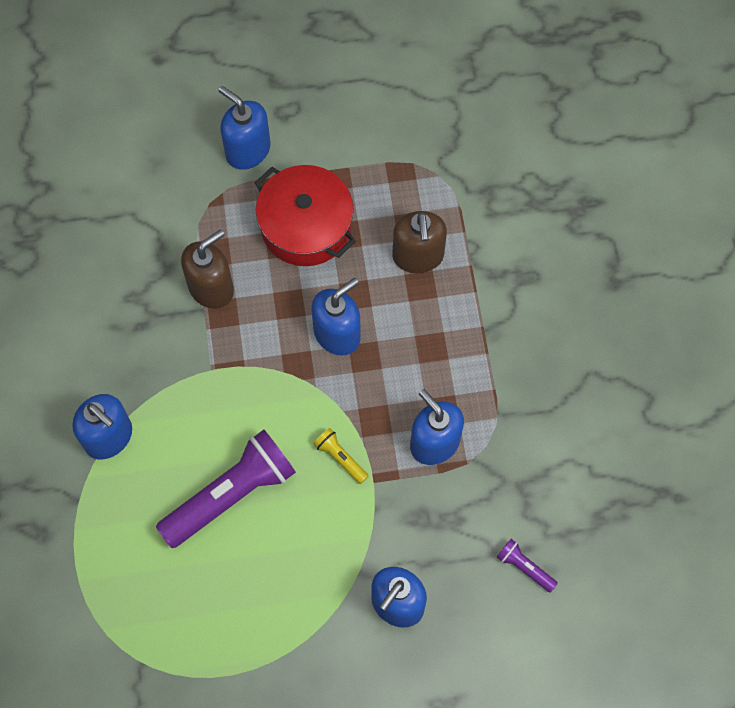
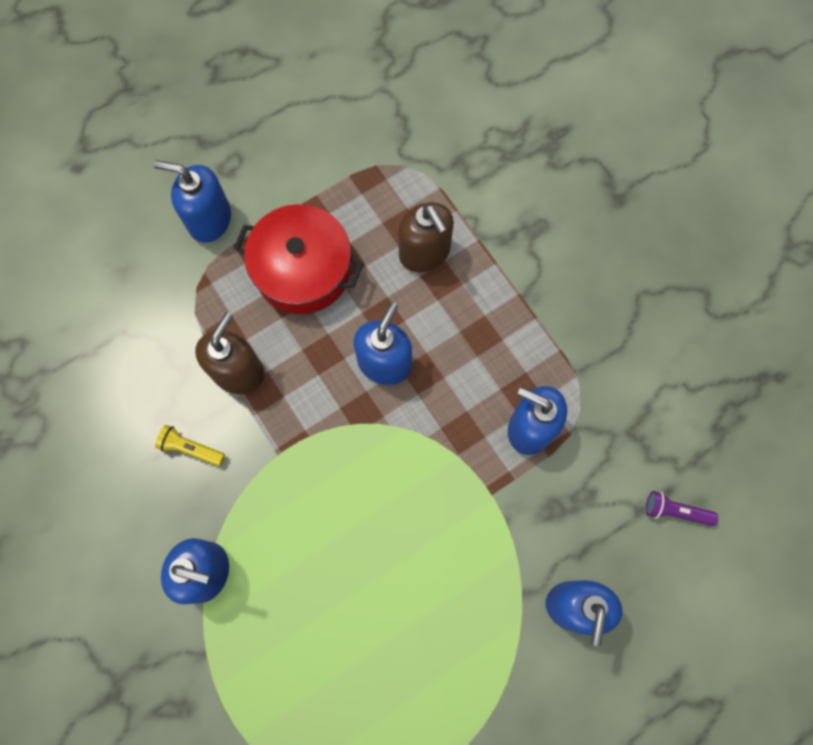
camera: 25 degrees left, 5 degrees up
(231, 494) = (358, 573): purple flashlight -> none
(340, 458) = (448, 485): yellow flashlight -> yellow flashlight (190, 448)

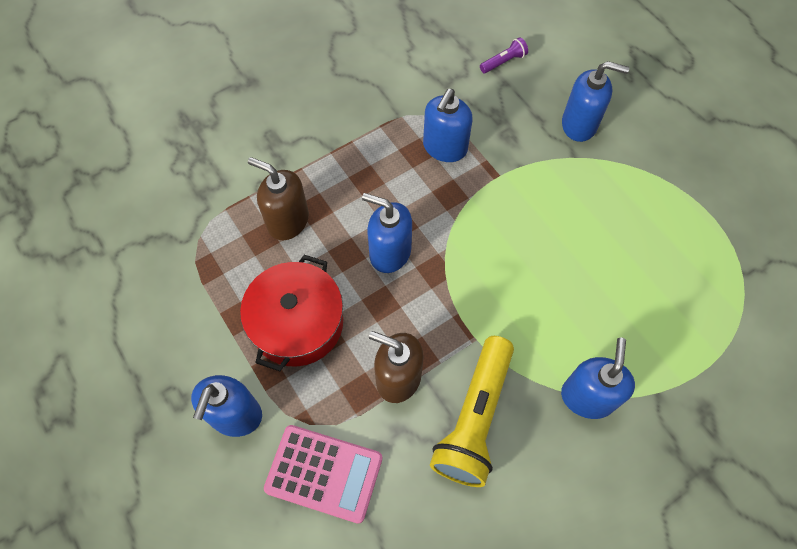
camera: 90 degrees left, 10 degrees down
(148, 303) = (324, 473): none -> pink calculator
(190, 448) = (474, 418): yellow flashlight -> yellow flashlight, size x2.28
(424, 252) = (287, 221): brown soap dispenser -> brown soap dispenser turned 120 degrees counterclockwise
(675, 511) = (503, 62): purple flashlight -> purple flashlight turned 135 degrees counterclockwise

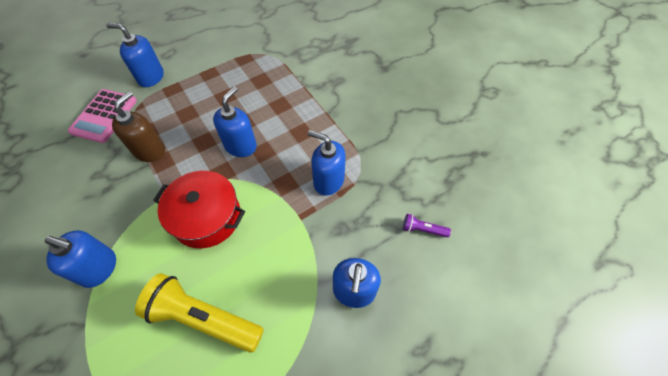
camera: 90 degrees right, 5 degrees down
(287, 221) = (272, 92): brown soap dispenser -> none
(297, 323) = (199, 100): red pot -> red pot (207, 217)
(474, 418) = (109, 192): yellow flashlight -> yellow flashlight (203, 318)
(503, 62) = (423, 229): purple flashlight -> purple flashlight turned 135 degrees clockwise

